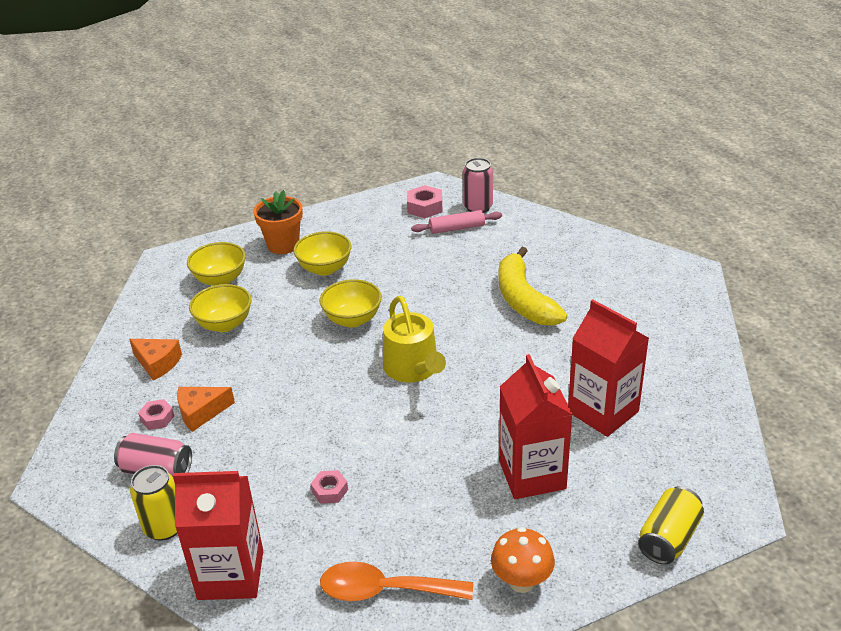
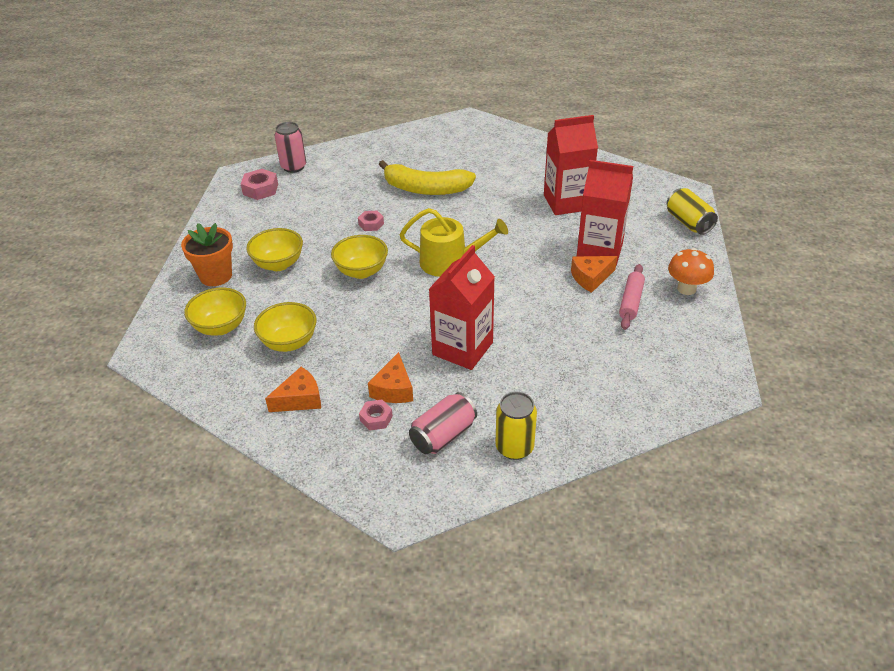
camera: 60 degrees left, 5 degrees up
(231, 575) = (592, 422): red carton -> red carton (462, 348)
(330, 491) = (544, 344): pink nut -> pink nut (371, 224)
(384, 590) = (657, 349): orange spoon -> none
(457, 228) = (307, 185): pink rolling pin -> pink rolling pin (630, 302)
(473, 486) = (591, 278): none -> orange cheese

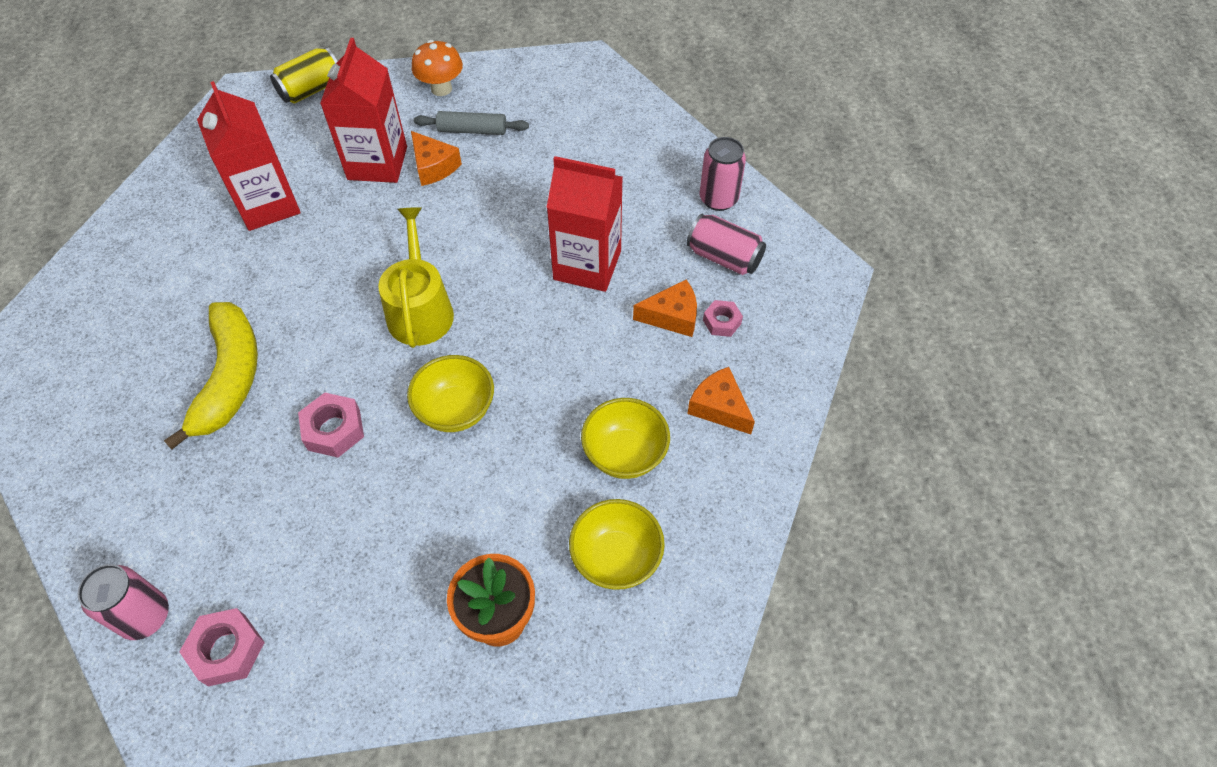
camera: 105 degrees left, 15 degrees up
(278, 264) = (454, 531): yellow bowl -> none
(371, 224) = (334, 430): pink nut -> pink nut, size x1.55
(514, 447) = (718, 199): yellow can -> pink can
(630, 302) = (472, 130): pink rolling pin -> grey rolling pin

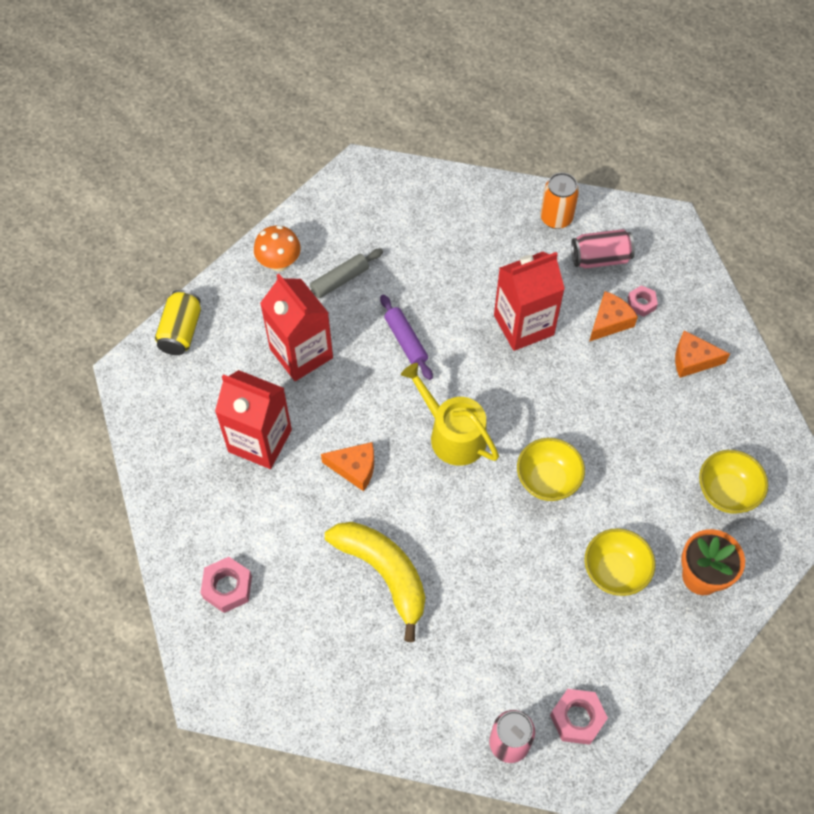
camera: 40 degrees left, 5 degrees up
(334, 430) = (489, 551): pink nut -> pink nut (227, 587)
(433, 166) = (344, 327): orange cheese -> orange cheese (354, 468)
(470, 209) = (406, 341): none -> purple rolling pin
(625, 454) = (670, 429): yellow bowl -> yellow bowl (615, 571)
(718, 199) = (556, 218): pink can -> orange can

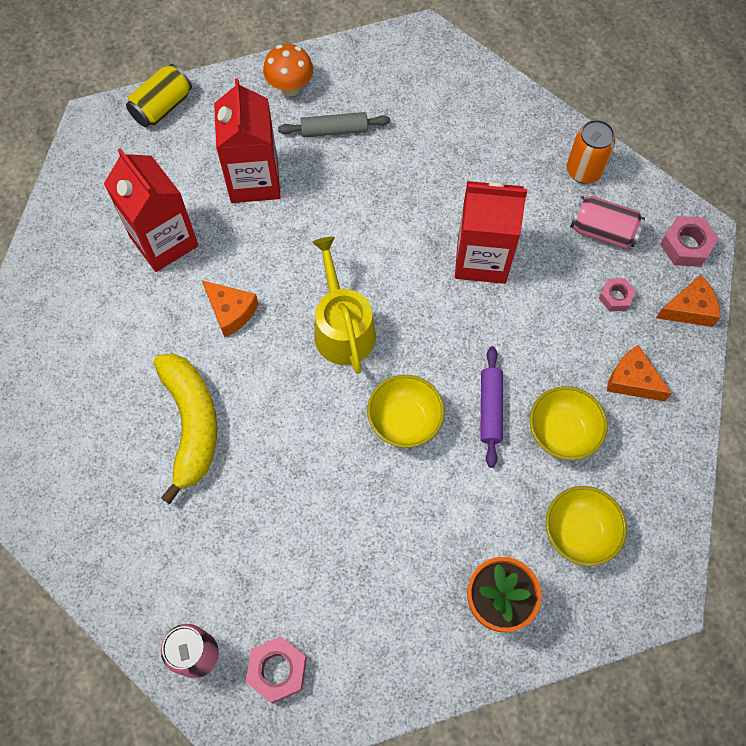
camera: 30 degrees right, 5 degrees up
(227, 587) = (46, 359): pink nut -> pink nut (686, 245)
(406, 341) = (358, 217): purple rolling pin -> purple rolling pin (490, 409)
(609, 321) = (570, 299): orange cheese -> orange cheese (689, 309)
(615, 571) = (411, 548): yellow bowl -> yellow bowl (562, 433)

